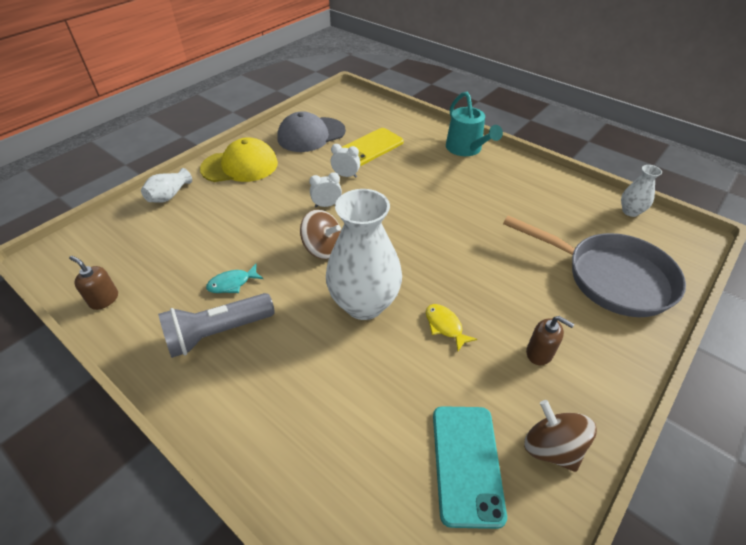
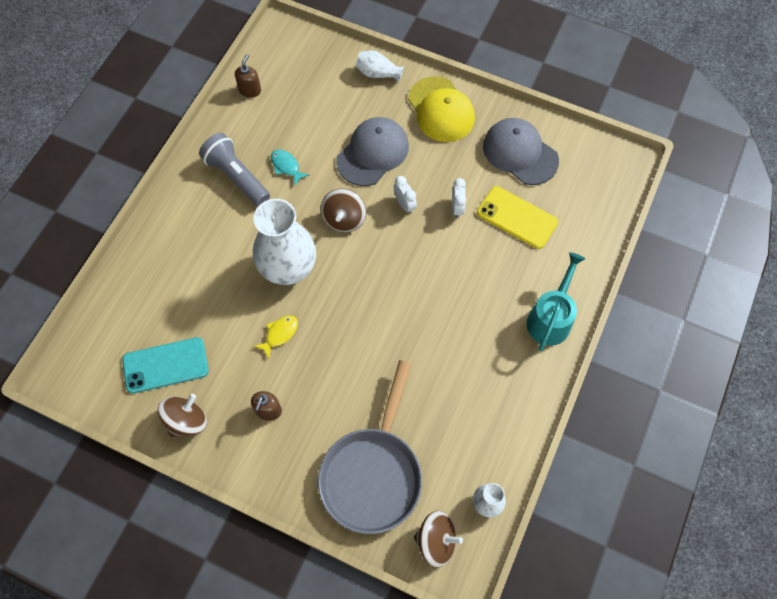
camera: 75 degrees right, 20 degrees up
(258, 215) = (372, 153): none -> grey cap
(466, 149) = (550, 318): turquoise watering can -> turquoise watering can turned 150 degrees clockwise
(671, 247) = (436, 541): none -> brown spinning top

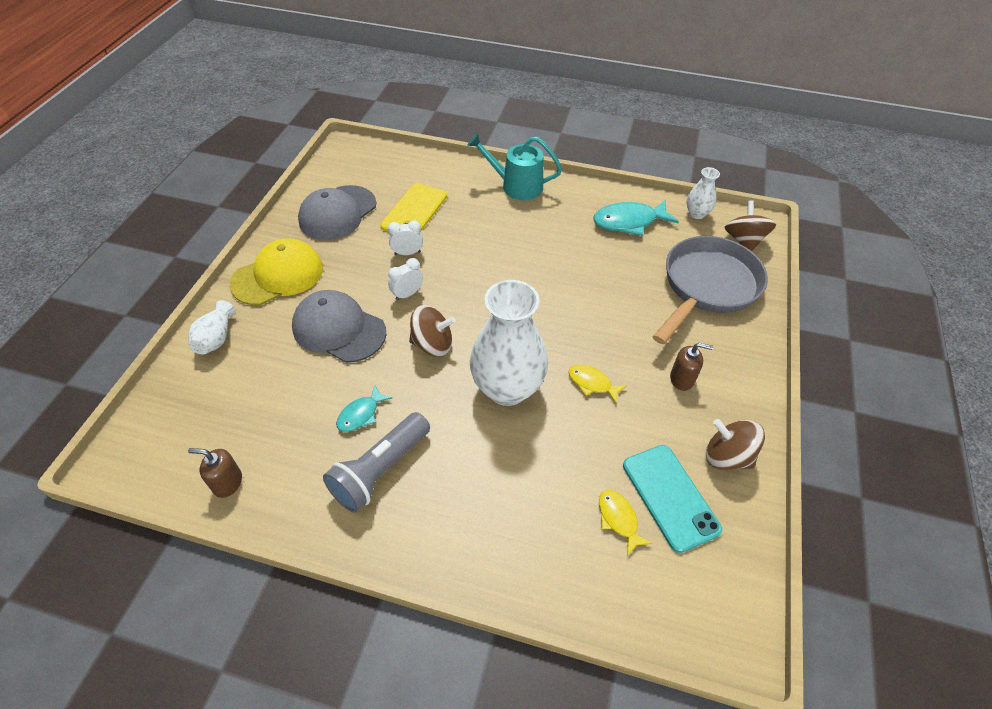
camera: 100 degrees left, 15 degrees down
(159, 324) = (618, 519): none -> yellow fish
(373, 473) = (707, 287): grey pan -> grey pan turned 60 degrees counterclockwise
(480, 423) = (629, 222): none -> turquoise fish

